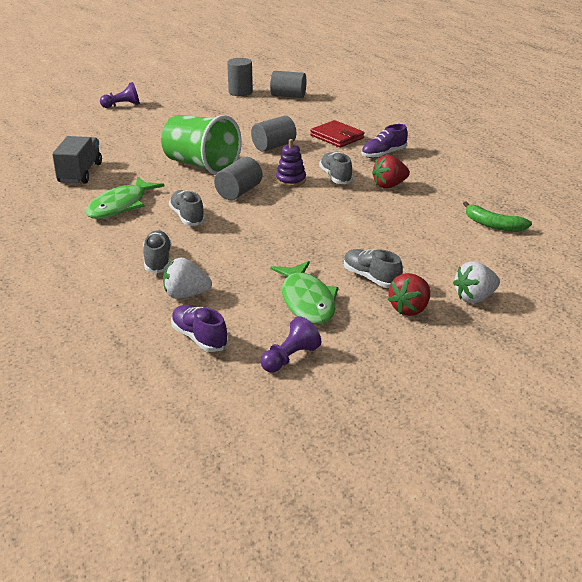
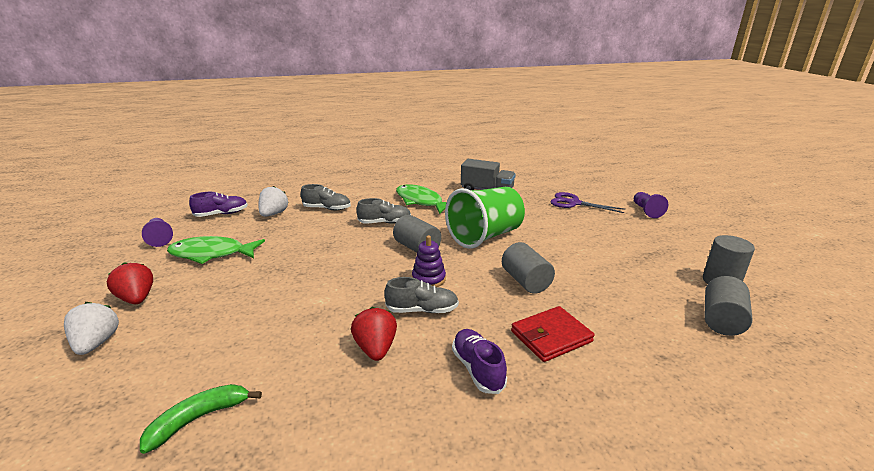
camera: 105 degrees right, 5 degrees down
(109, 132) = (573, 203): none -> purple scissors
(371, 278) = (204, 289): grey shoe -> none

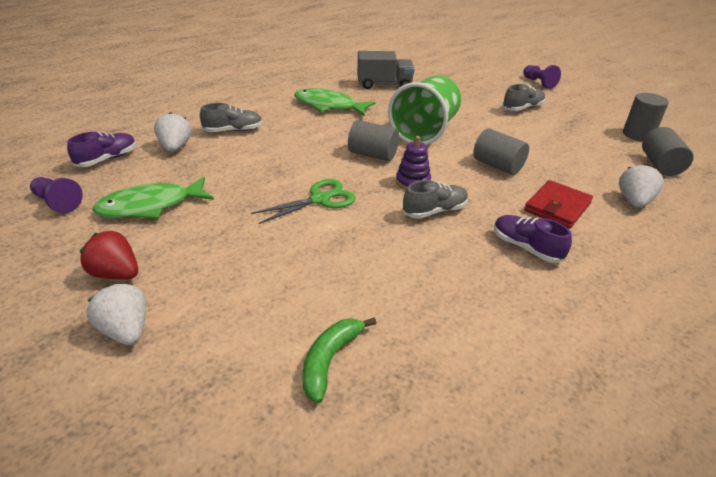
camera: 25 degrees left, 10 degrees up
(336, 276) = (320, 199): none -> green scissors
(376, 348) = (427, 254): red strawberry -> none
(385, 222) = (313, 135): grey shoe -> grey shoe (522, 108)
(573, 203) = (474, 85): purple scissors -> none
(649, 352) = (634, 201): none -> white strawberry

